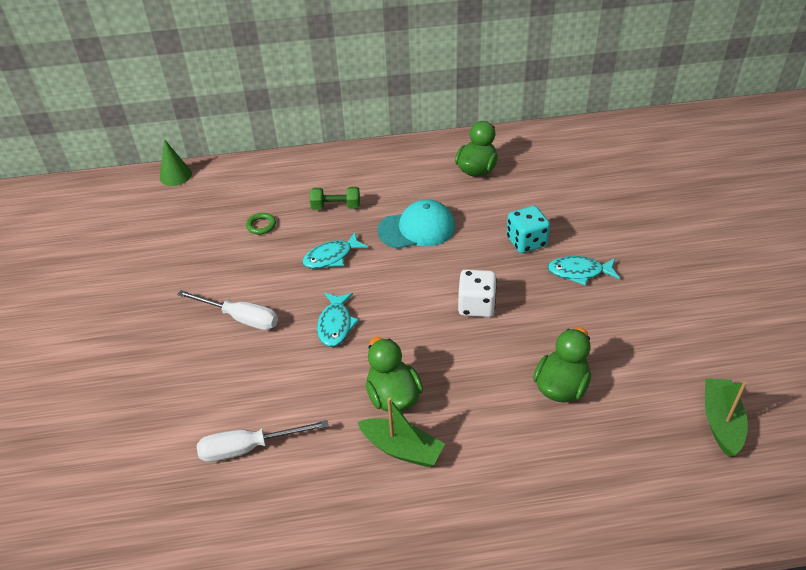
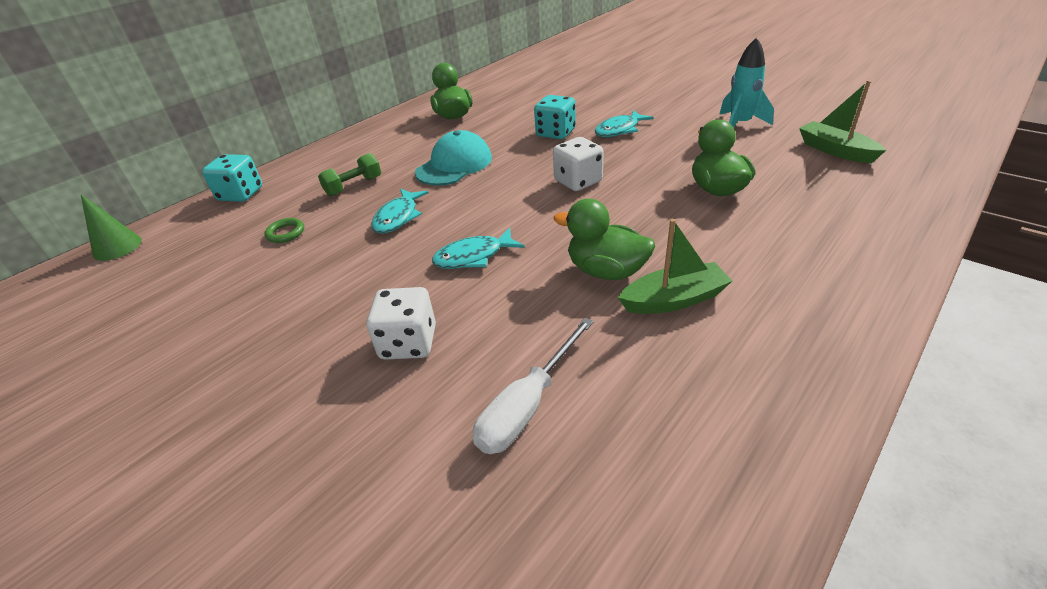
camera: 40 degrees left, 5 degrees down
(239, 362) = (408, 343): none -> white dice
(240, 318) = (359, 308): white screwdriver -> none
(269, 169) = (241, 194): none -> turquoise dice
(335, 325) = (473, 257): turquoise fish -> turquoise fish turned 105 degrees clockwise
(686, 335) = (739, 125): none -> turquoise rocket

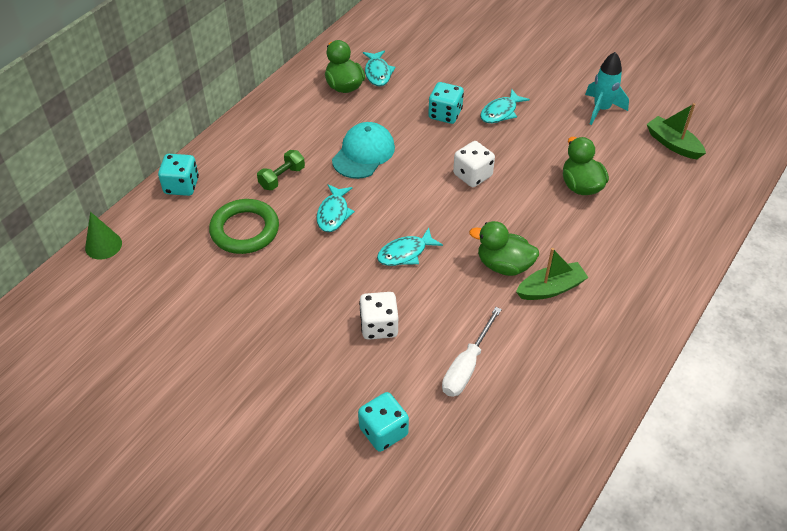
camera: 10 degrees left, 10 degrees up
(286, 233) = (245, 230): green ring -> green ring, size x2.24
(356, 512) = (383, 431): none -> turquoise dice
(491, 106) = (378, 73): none -> turquoise fish

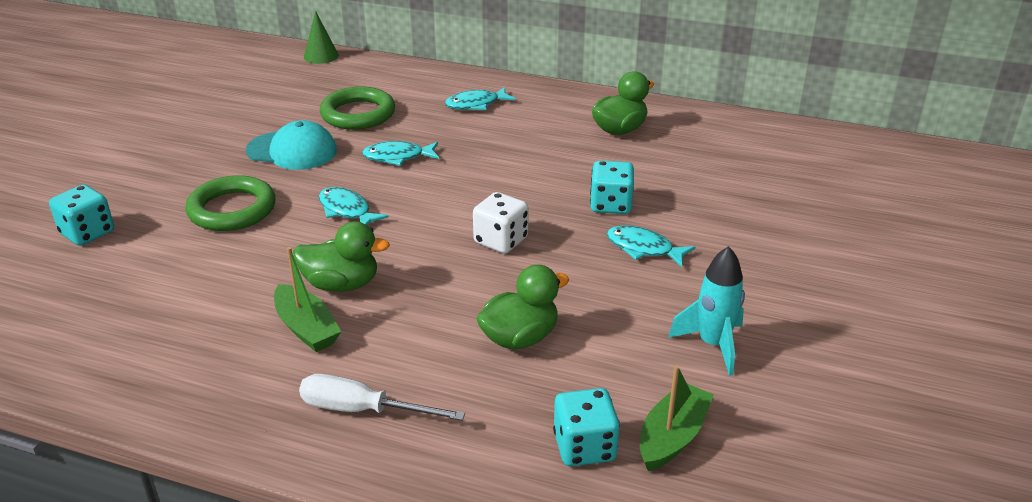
camera: 75 degrees right, 15 degrees down
(181, 186) = (410, 73): turquoise dice -> turquoise dice (584, 447)
(282, 178) = (443, 120): green dumbbell -> none
(363, 153) = (505, 160): turquoise cap -> turquoise cap (292, 151)
(378, 73) = (660, 147): turquoise fish -> turquoise fish (476, 104)
(379, 326) = (232, 209): white dice -> green ring
(466, 366) = (174, 275): white screwdriver -> white screwdriver (362, 410)
(504, 265) = (341, 284): green duck -> green duck turned 90 degrees clockwise

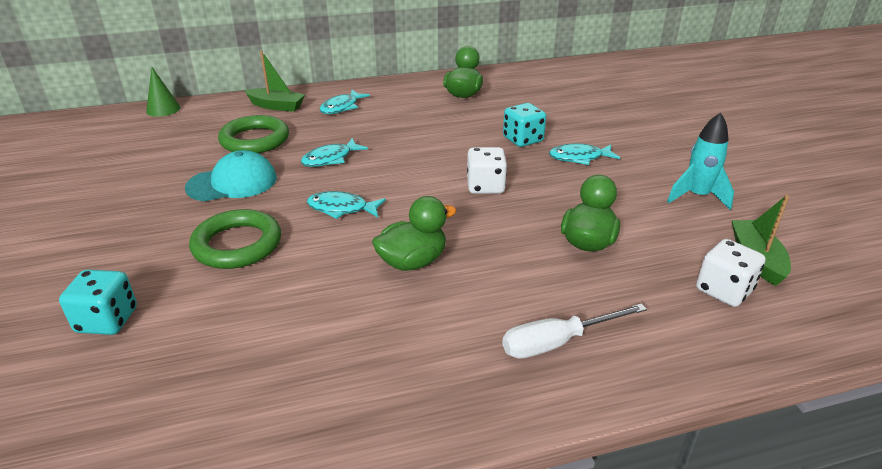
camera: 35 degrees left, 0 degrees up
(306, 328) = (430, 305): green boat -> green boat (276, 106)
(584, 447) = (724, 290): turquoise dice -> white dice

